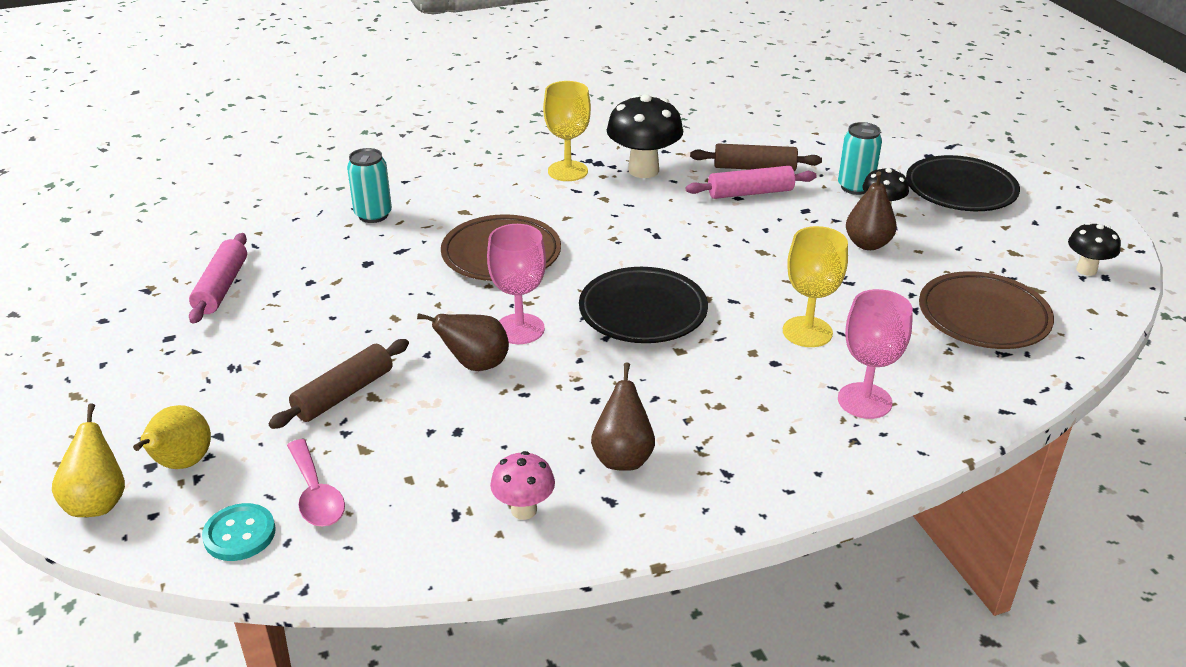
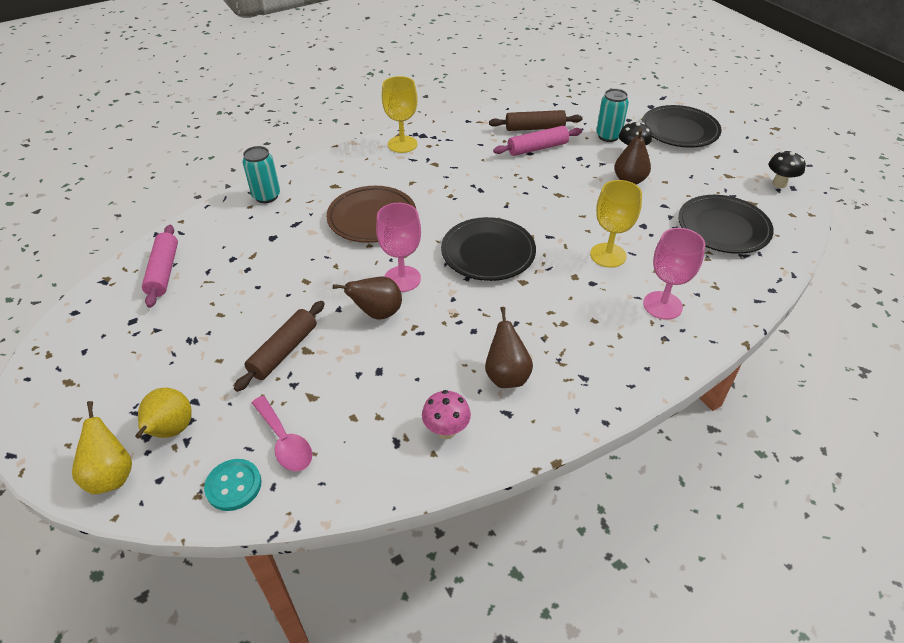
camera: 10 degrees left, 10 degrees up
(643, 170) = (457, 138): black mushroom -> none
(983, 317) = (723, 228): brown plate -> black plate

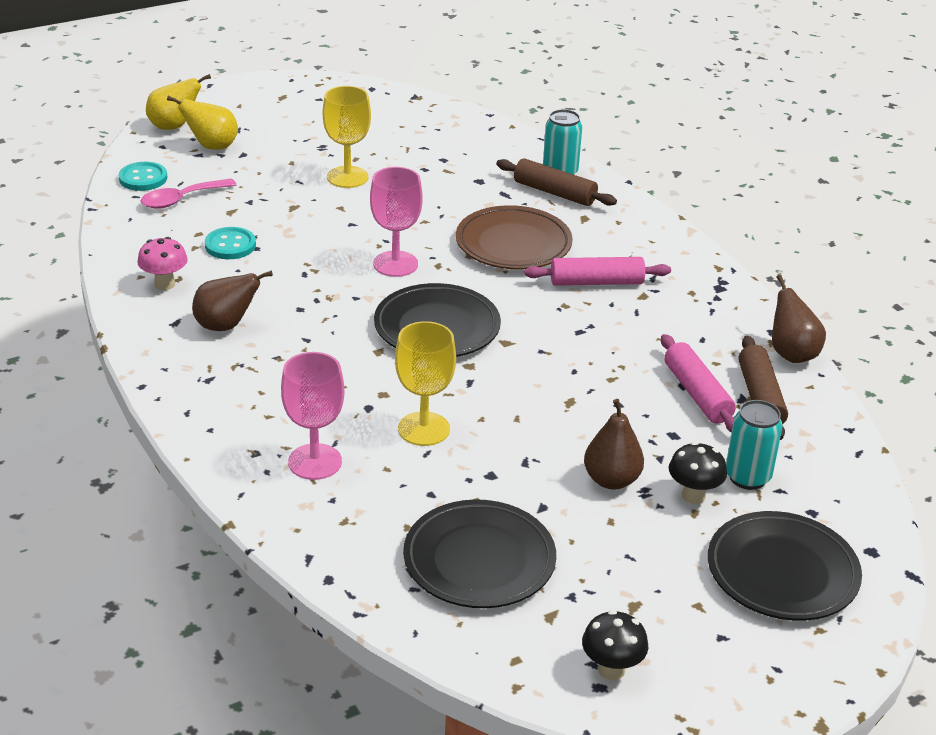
camera: 90 degrees right, 10 degrees down
(164, 271) = (425, 124): pink rolling pin -> pink rolling pin (596, 282)
(284, 351) = (295, 194): brown rolling pin -> brown rolling pin (554, 193)
(375, 389) = (230, 245): none -> turquoise button
(377, 313) = (340, 247): brown pear -> brown pear (791, 354)
(402, 144) = (691, 270): yellow goblet -> yellow goblet (347, 177)

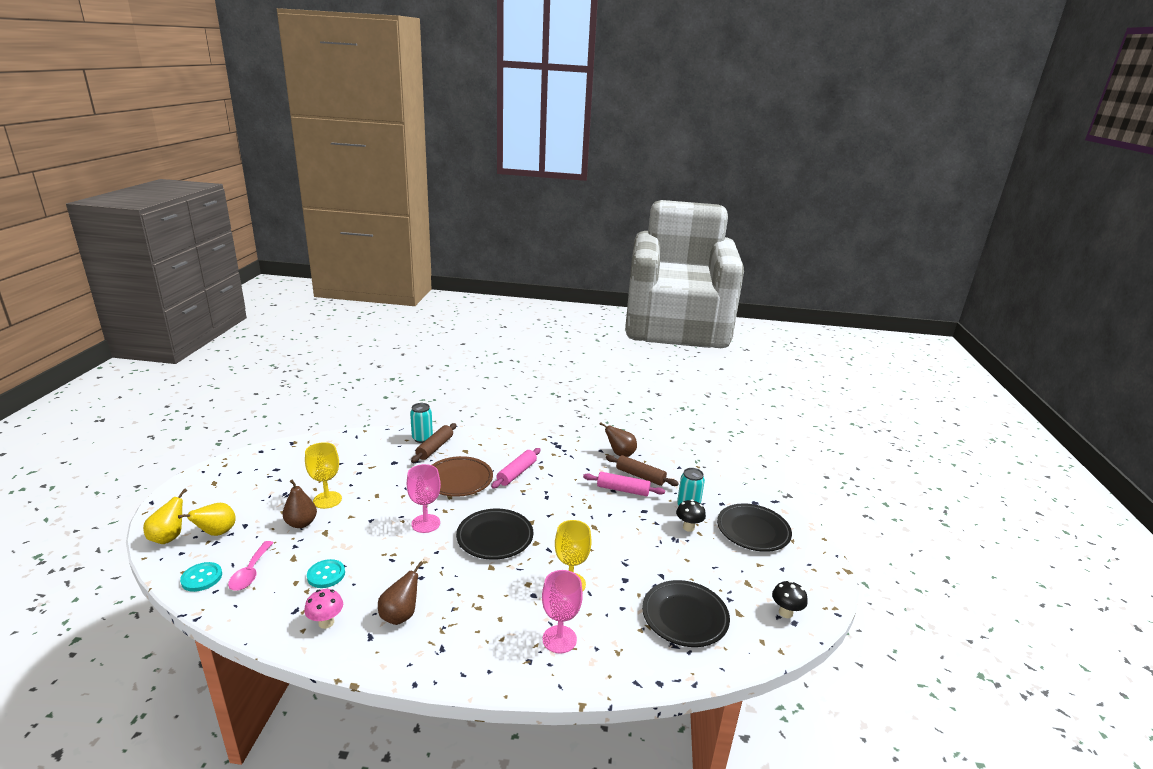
camera: 55 degrees left, 10 degrees down
(554, 193) = (435, 448): brown rolling pin -> brown rolling pin turned 45 degrees counterclockwise
(611, 480) = (659, 544): brown pear -> brown pear (301, 523)

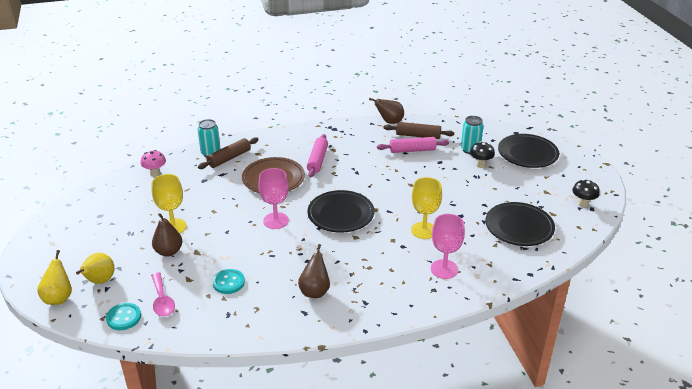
camera: 20 degrees left, 10 degrees up
(326, 622) = (261, 314): pink mushroom -> pink mushroom (155, 174)
(435, 448) = (229, 158): brown rolling pin -> brown rolling pin turned 45 degrees clockwise

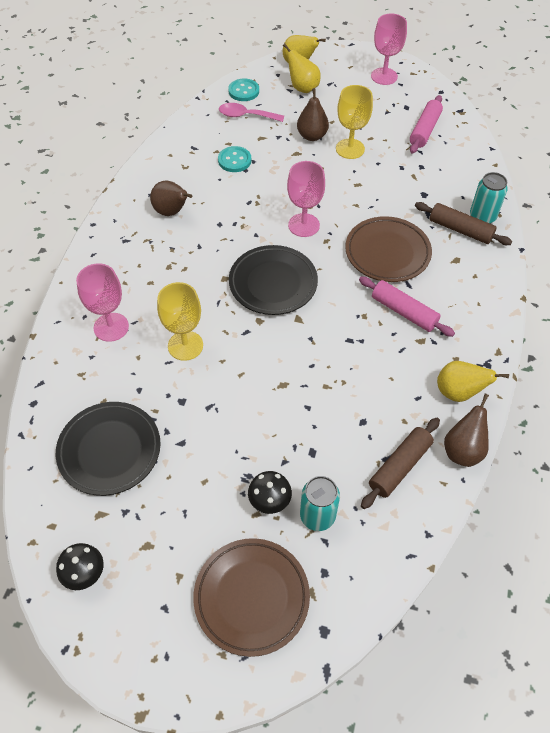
camera: 120 degrees right, 20 degrees up
(58, 239) = (384, 76): none -> pink goblet
(155, 174) = (462, 161): pink mushroom -> none
(229, 158) = (460, 230): brown rolling pin -> brown rolling pin turned 45 degrees counterclockwise
(356, 131) = (458, 392): none -> yellow pear
(412, 150) = (363, 434): pink rolling pin -> pink rolling pin (425, 130)
(527, 154) = (251, 597): black plate -> brown plate

